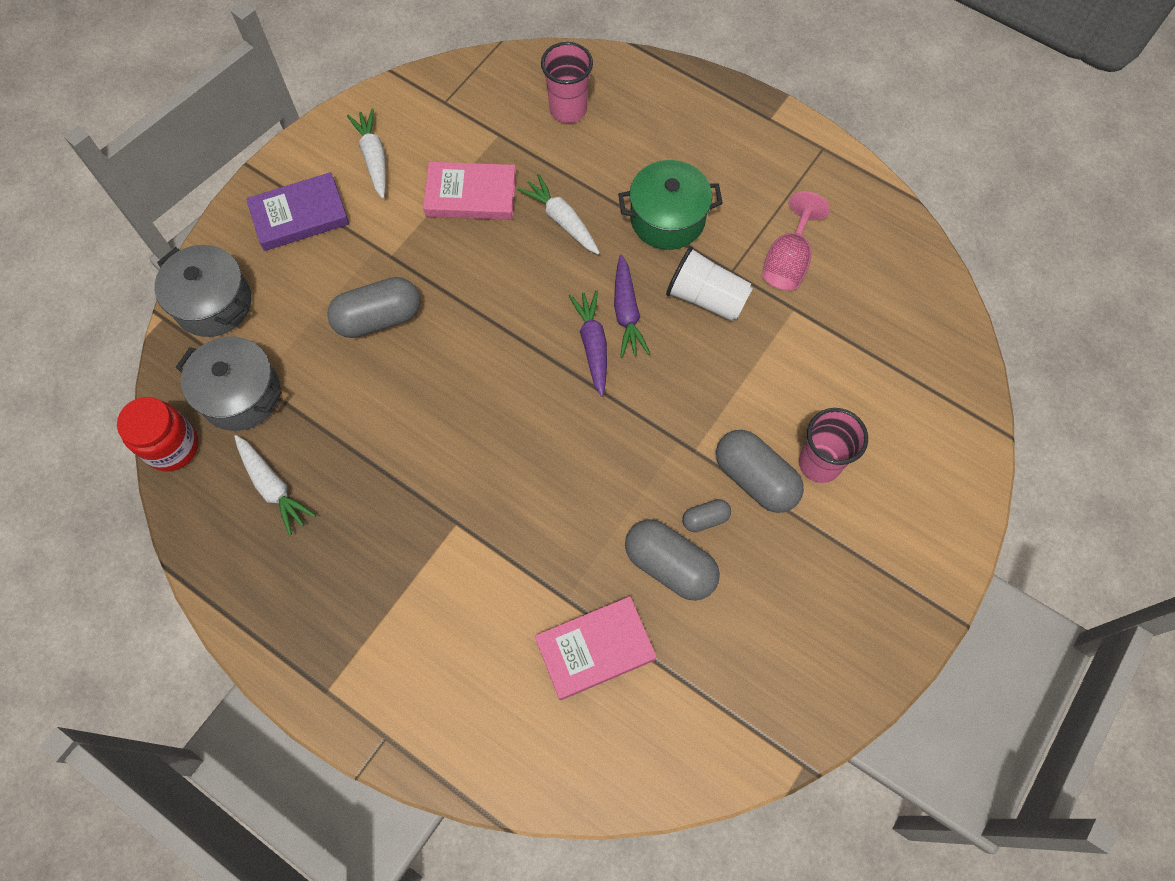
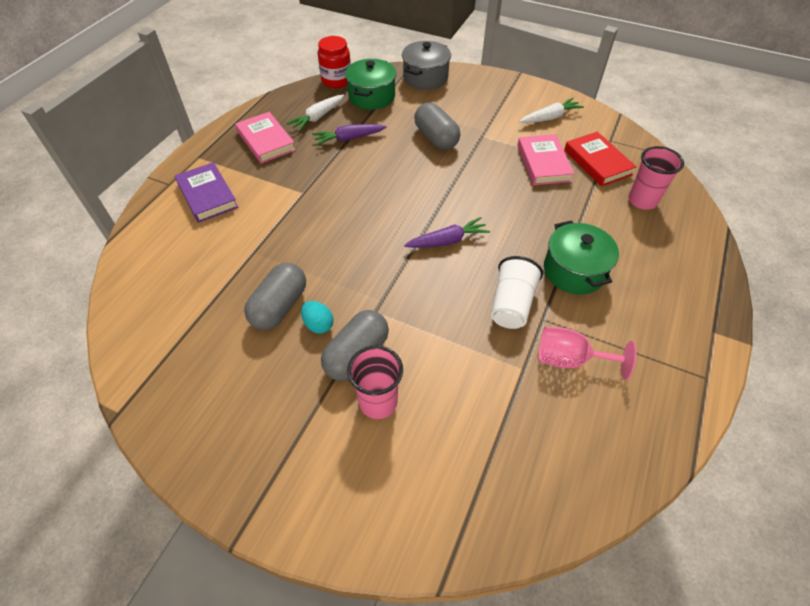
camera: 80 degrees right, 15 degrees down
(241, 395) = (372, 97): grey pot -> green pot
(300, 215) = (495, 97): purple book -> purple book (207, 195)
(485, 132) = (597, 162): none -> red book
(562, 220) = (544, 210): white carrot -> none
(595, 649) = (217, 272): pink book -> pink book (266, 141)
(626, 312) = (481, 256): purple carrot -> purple carrot (349, 139)
(705, 519) = (318, 324): grey capsule -> turquoise egg

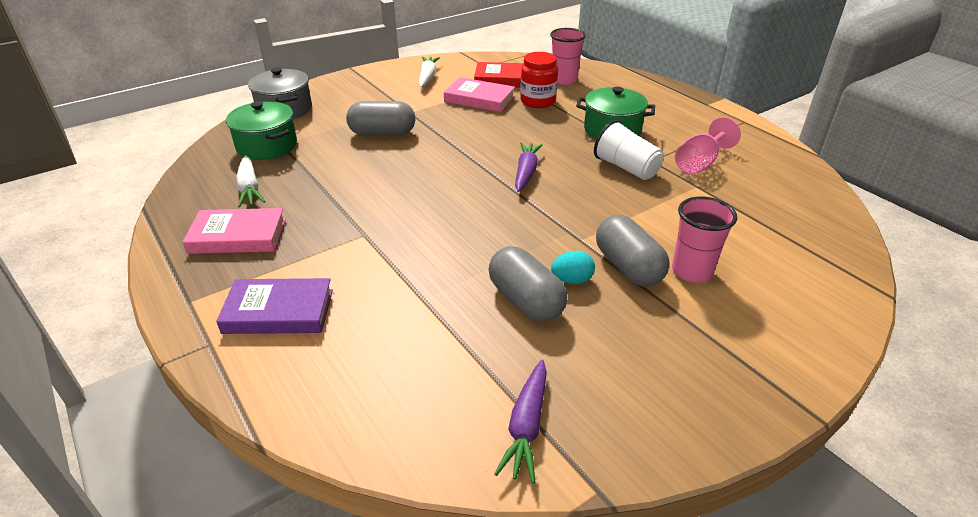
camera: 60 degrees left, 15 degrees down
(336, 80) = (203, 158): red jar -> red jar (538, 101)
(349, 139) = (315, 179): purple carrot -> purple carrot (526, 425)

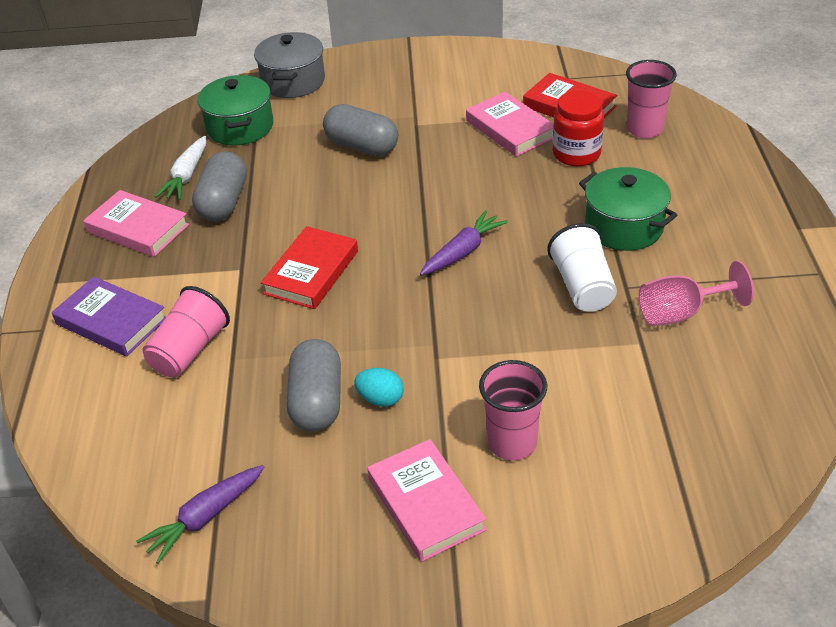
camera: 35 degrees right, 5 degrees up
(378, 306) = (189, 350): none -> pink cup
(427, 77) = (481, 77): white carrot -> none
(427, 219) = (311, 272): none -> red book
(628, 267) = (451, 409): grey capsule -> grey capsule (223, 202)
(683, 334) = (426, 504): none -> pink book

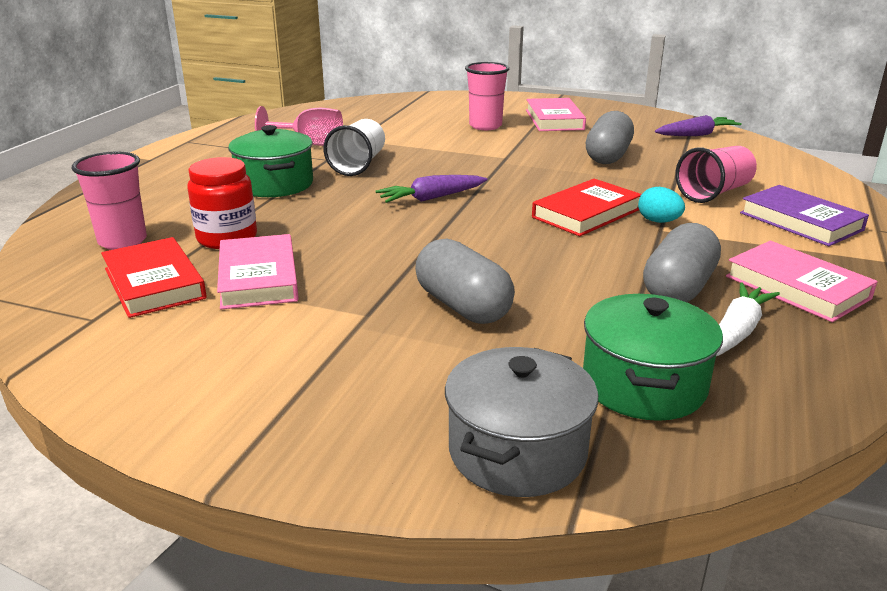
camera: 160 degrees left, 15 degrees down
(380, 399) = (560, 150): turquoise egg -> turquoise egg (658, 221)

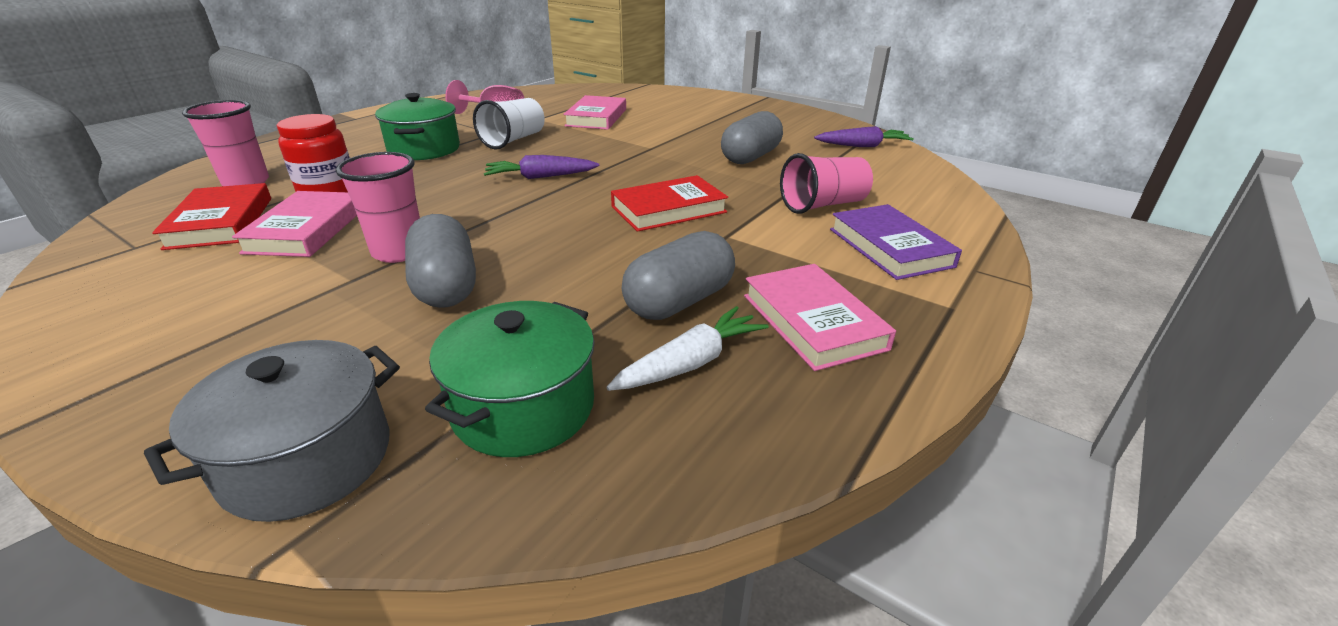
camera: 15 degrees right, 5 degrees up
(485, 126) = (664, 118): pink cup -> pink cup (399, 252)
(554, 120) = (735, 118): pink book -> pink book (596, 117)
(658, 221) = (733, 227): turquoise egg -> none

